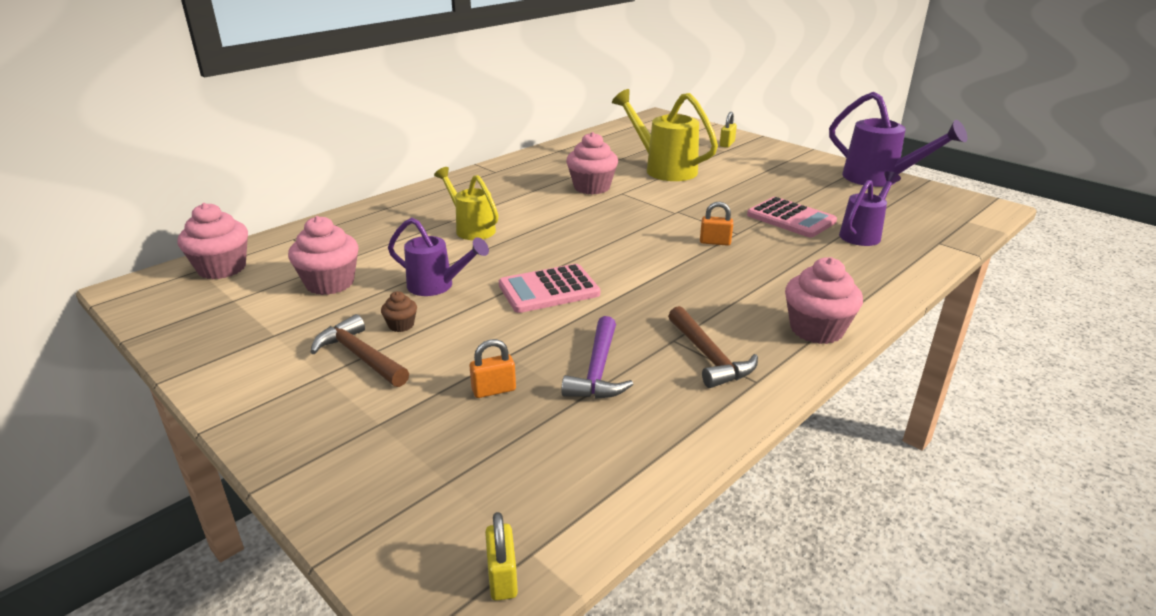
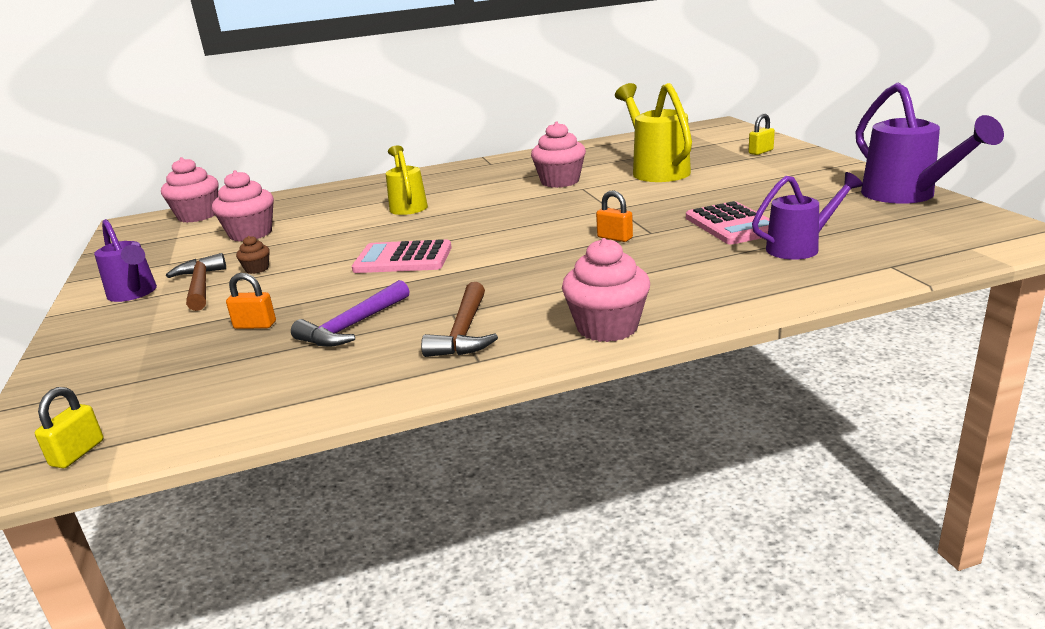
camera: 30 degrees right, 5 degrees down
(437, 286) = (321, 245): purple watering can -> purple watering can (134, 294)

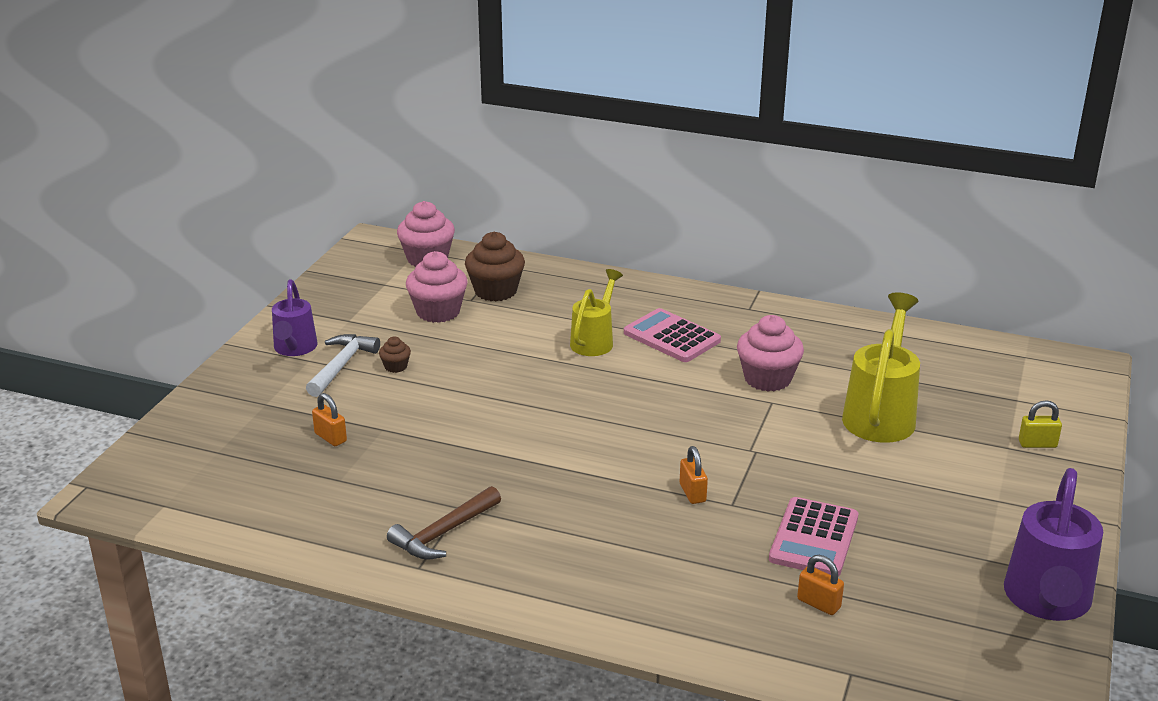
camera: 35 degrees right, 5 degrees up
(77, 453) = (139, 500): yellow padlock -> none
(200, 286) = (341, 366): brown hammer -> white hammer
(285, 211) = (495, 291): none -> brown cupcake
(353, 326) = (386, 479): purple hammer -> none
(403, 259) = (504, 418): pink calculator -> pink calculator (671, 337)
(607, 327) = (538, 592): pink cupcake -> none
(800, 247) = (819, 603): purple watering can -> orange padlock

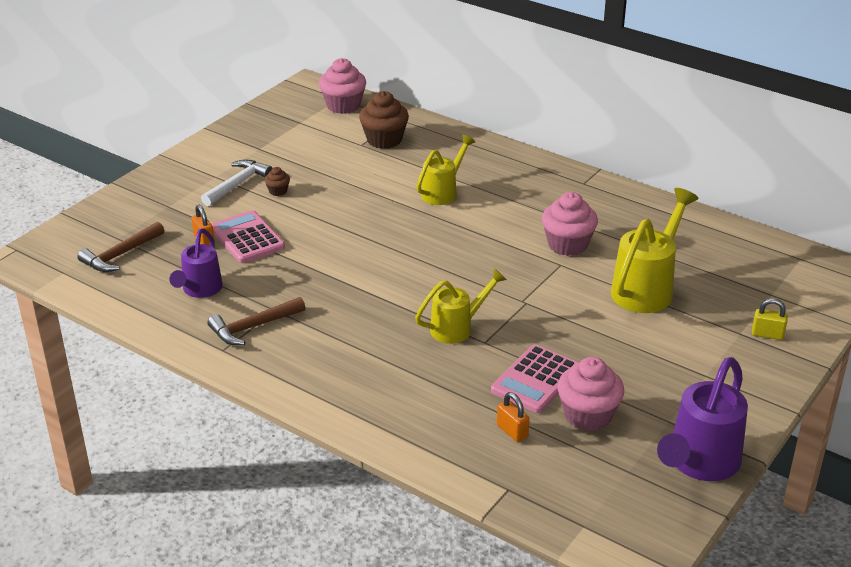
camera: 15 degrees right, 5 degrees up
(231, 472) = (121, 255): none -> brown hammer
(294, 349) = (208, 166): purple watering can -> purple watering can (199, 290)
(438, 312) = (331, 151): pink cupcake -> pink cupcake (588, 415)
(671, 337) = (507, 198): pink calculator -> pink calculator (247, 238)
(692, 493) = (458, 328): orange padlock -> yellow watering can

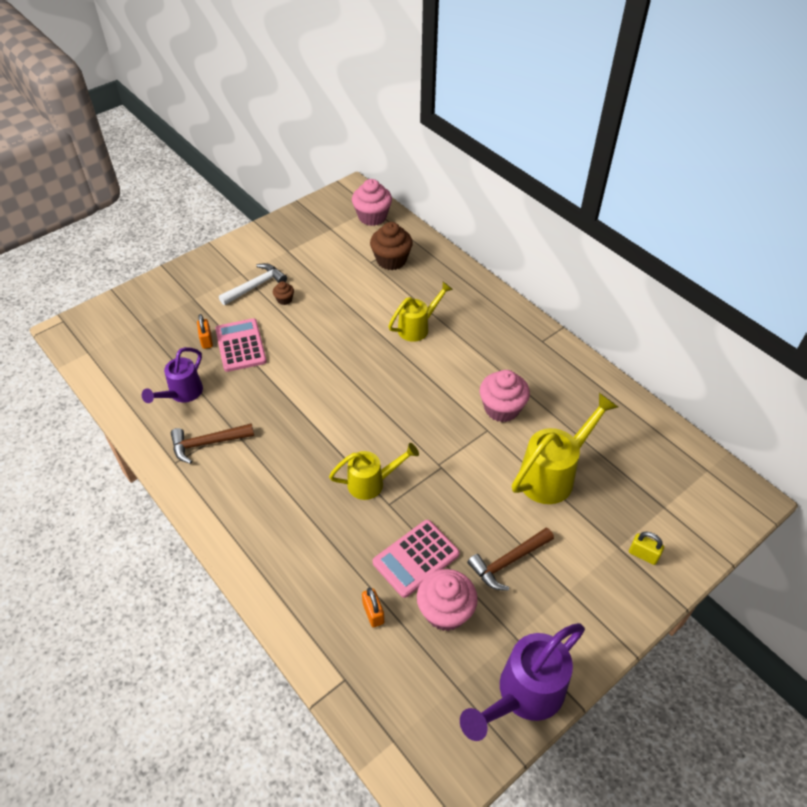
camera: 15 degrees right, 15 degrees up
(121, 255) = (137, 343): brown hammer -> brown hammer (508, 562)

